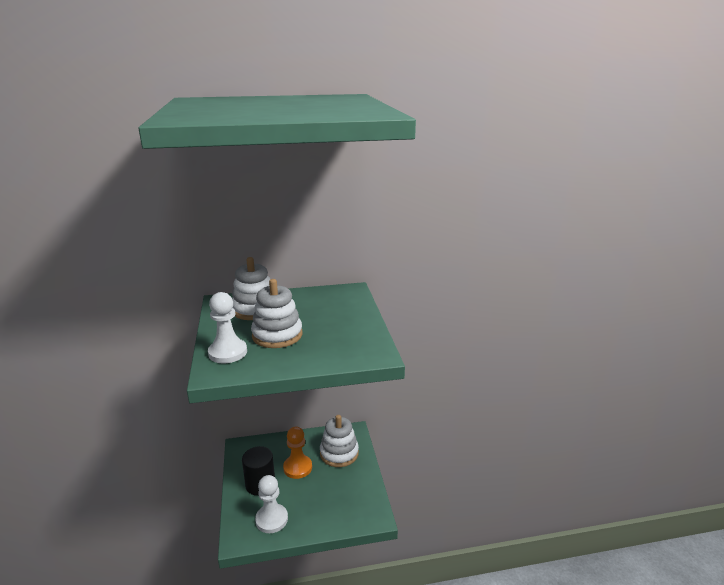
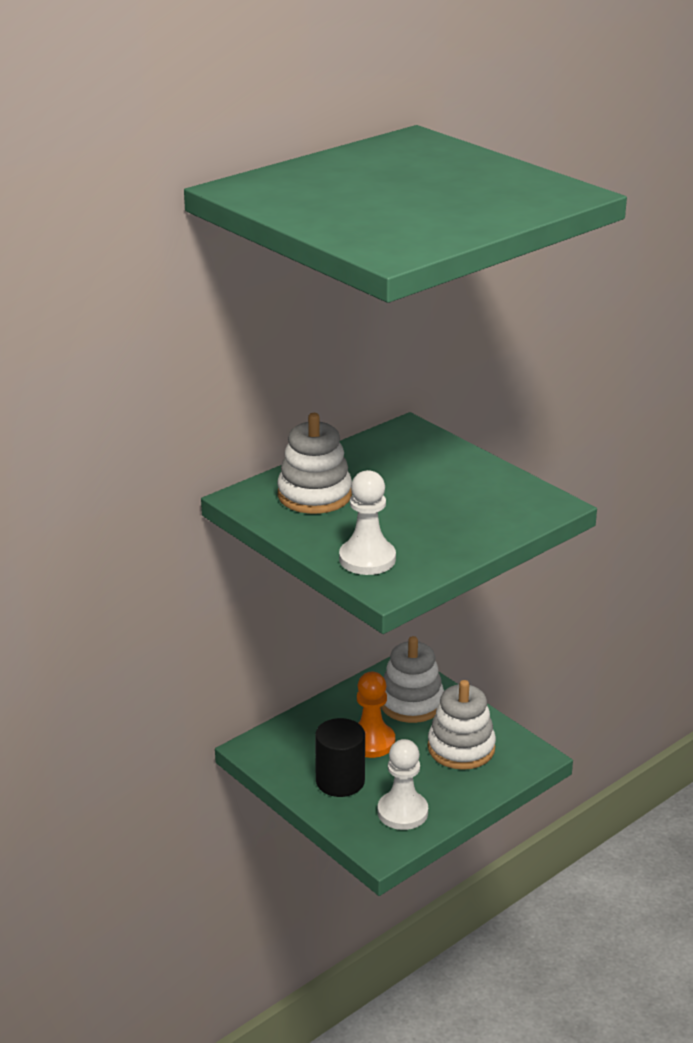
camera: 30 degrees left, 5 degrees up
(277, 335) = (398, 519): white stacking toy -> white stacking toy (461, 748)

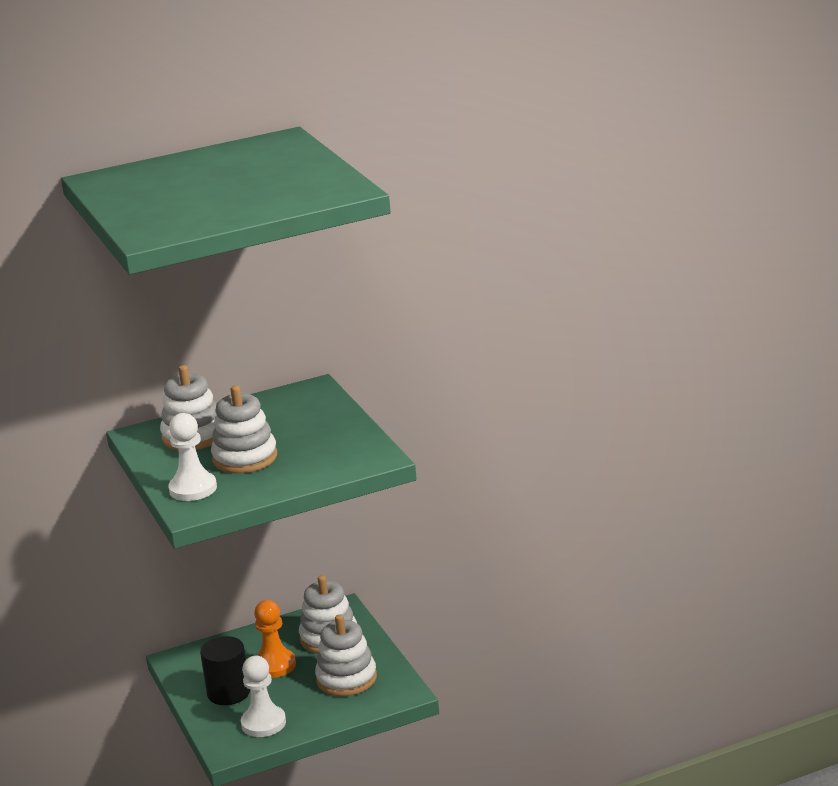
camera: 20 degrees right, 5 degrees down
(398, 516) = (245, 458): none -> white stacking toy

